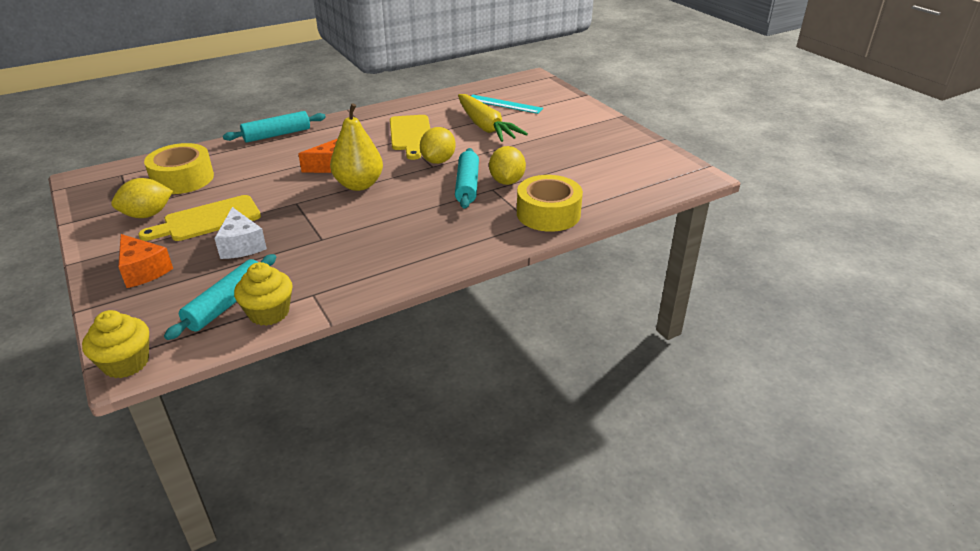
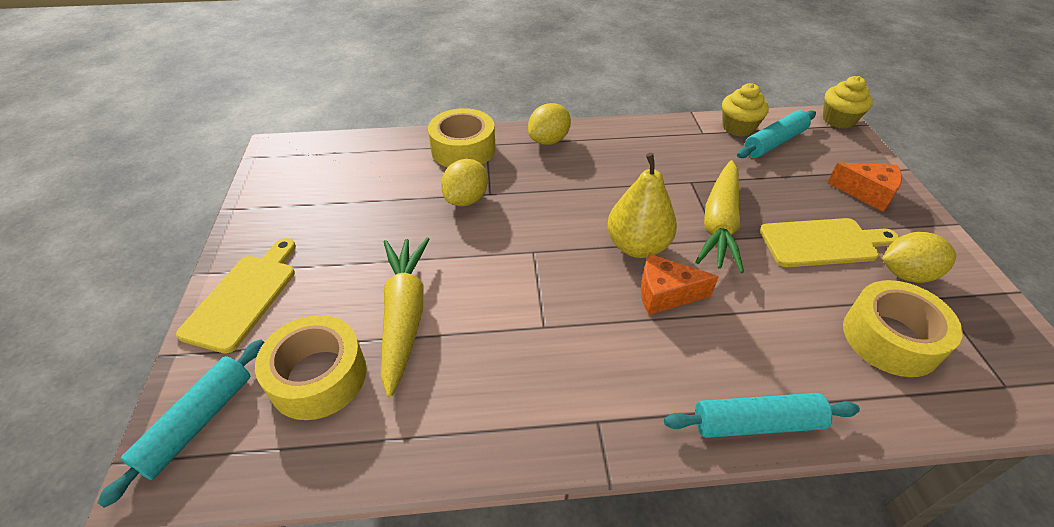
camera: 155 degrees left, 10 degrees up
(143, 271) = (867, 193): orange cheese -> orange cheese turned 135 degrees clockwise
(241, 245) = (774, 196): white cheese -> none
(294, 213) = (719, 224): none -> yellow carrot
(411, 135) = (527, 335): yellow cutting board -> yellow cutting board (243, 297)
(438, 161) = (520, 259): yellow lemon -> yellow lemon (549, 140)
(467, 185) = (513, 207): turquoise rolling pin -> turquoise rolling pin (198, 423)
(504, 104) = (318, 376): turquoise ruler -> yellow tape

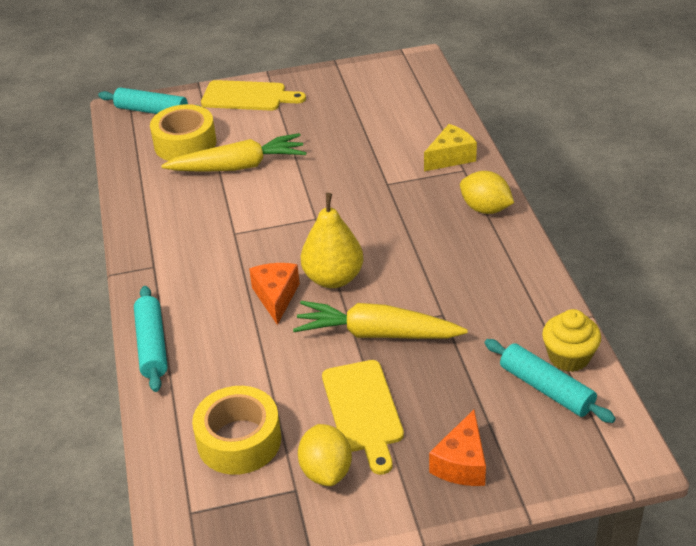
camera: 85 degrees right, 5 degrees down
(463, 149) = (451, 157): yellow tape -> yellow cheese
(466, 199) = (376, 172): yellow lemon -> none
(838, 120) = (630, 462): yellow cupcake -> none

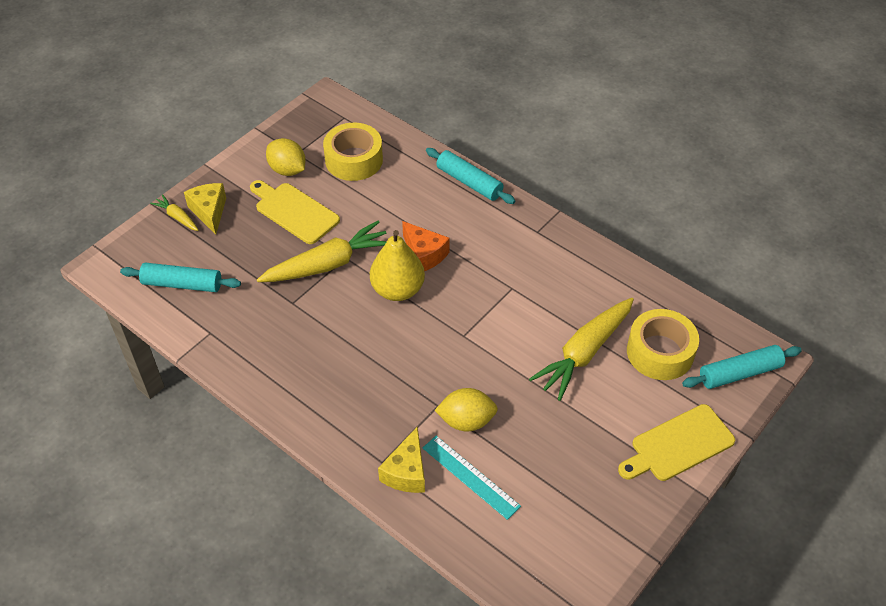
camera: 140 degrees right, 10 degrees up
(406, 137) = (470, 476): none -> turquoise ruler
(461, 463) = (209, 212): orange cheese -> yellow cheese
(485, 209) = (329, 423): yellow lemon -> yellow lemon (466, 421)
(506, 477) = (177, 217): none -> yellow carrot
(569, 357) = (178, 315): yellow cupcake -> none

